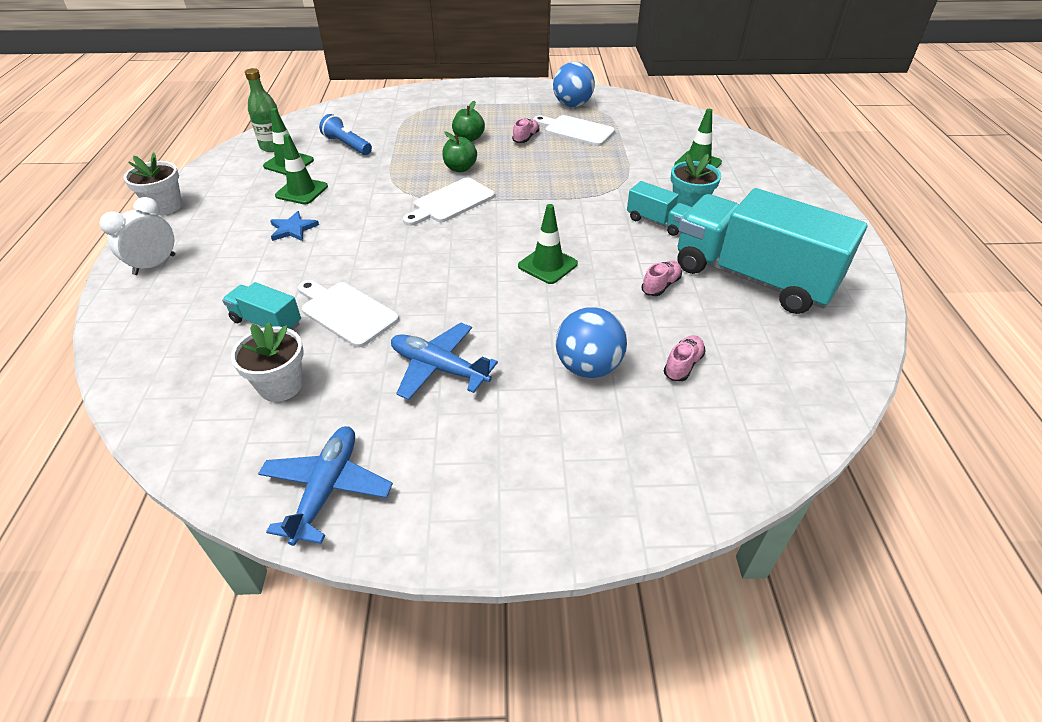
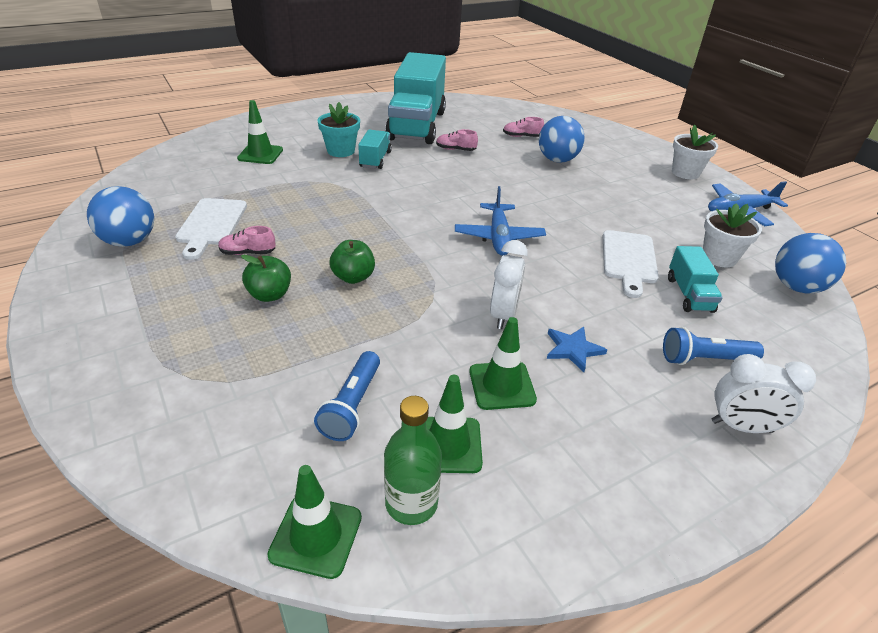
camera: 120 degrees left, 5 degrees down
(165, 206) = (665, 519): white flower pot -> white flower pot (685, 173)
(181, 415) = (796, 287): none -> blue ball
(209, 284) = (704, 359): none -> blue flashlight
(357, 214) = (503, 315): none -> white clock
(439, 368) = (622, 204): blue plane -> blue plane (498, 237)
(450, 202) = (428, 261): white cutting board -> none
(547, 265) = (475, 191): green traffic cone -> green traffic cone (316, 536)

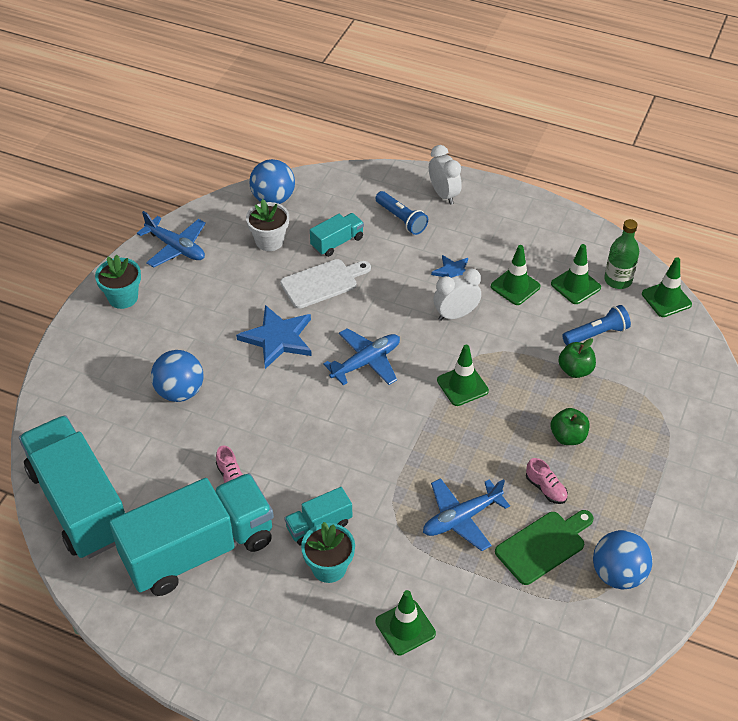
camera: 125 degrees left, 10 degrees up
(211, 224) = (543, 546): white cutting board -> green cutting board
(292, 205) = (461, 518): none -> blue plane
(353, 277) = (502, 408): green apple -> green apple (575, 370)
(408, 270) = (462, 385): none -> green traffic cone
(499, 110) = (79, 504): none -> turquoise truck
(521, 136) = (144, 445): pink shoe -> none
(574, 211) = (278, 338): none -> blue star
(685, 173) = (123, 297): white flower pot -> turquoise flower pot

